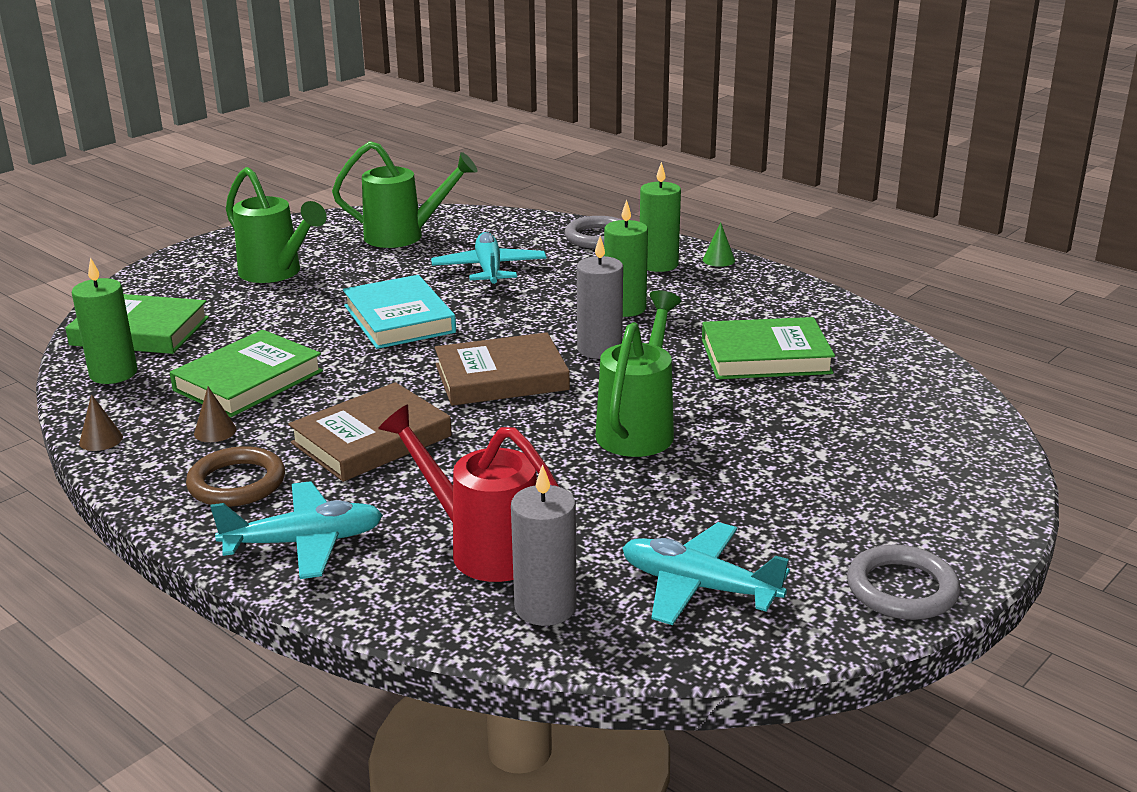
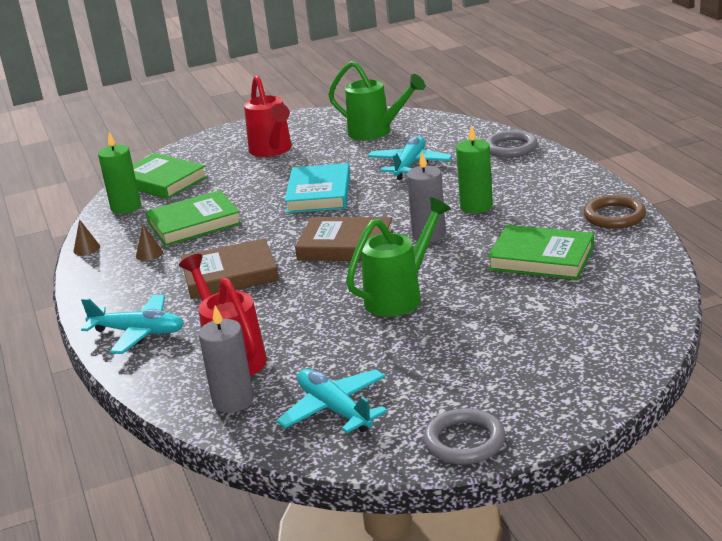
camera: 30 degrees right, 0 degrees up
(237, 483) = (134, 289): brown ring -> brown ring (614, 216)
(276, 273) = (272, 151): green watering can -> red watering can
(658, 264) = (534, 175): green candle -> none
(718, 260) = (583, 177): green cone -> none

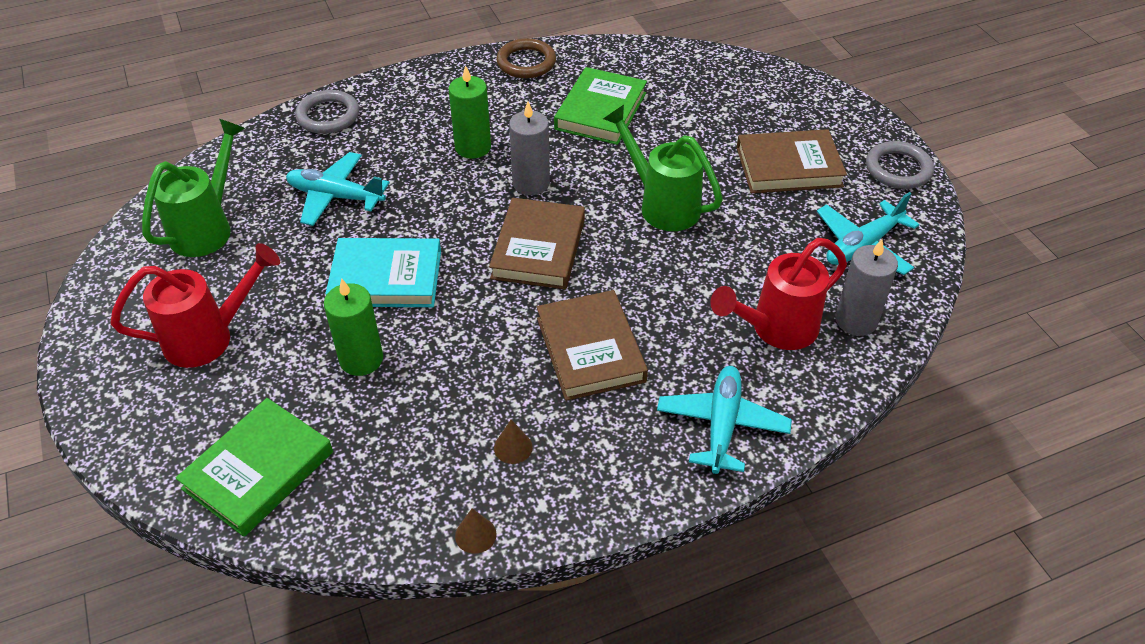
camera: 95 degrees left, 20 degrees up
(126, 207) = (341, 506): green candle -> green candle (361, 359)
(194, 223) = (432, 406): green book -> none
(462, 366) = (788, 167): none -> brown book

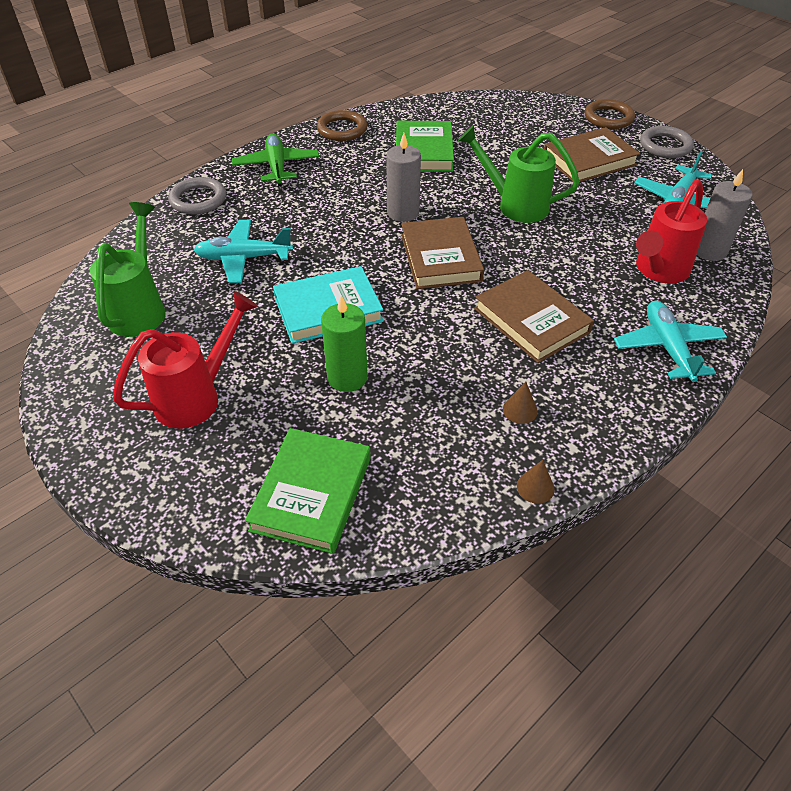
camera: 20 degrees left, 0 degrees up
(429, 94) = (277, 167): none -> green plane
(473, 147) = (338, 197): green candle -> none
(851, 115) = (608, 118): none -> brown ring

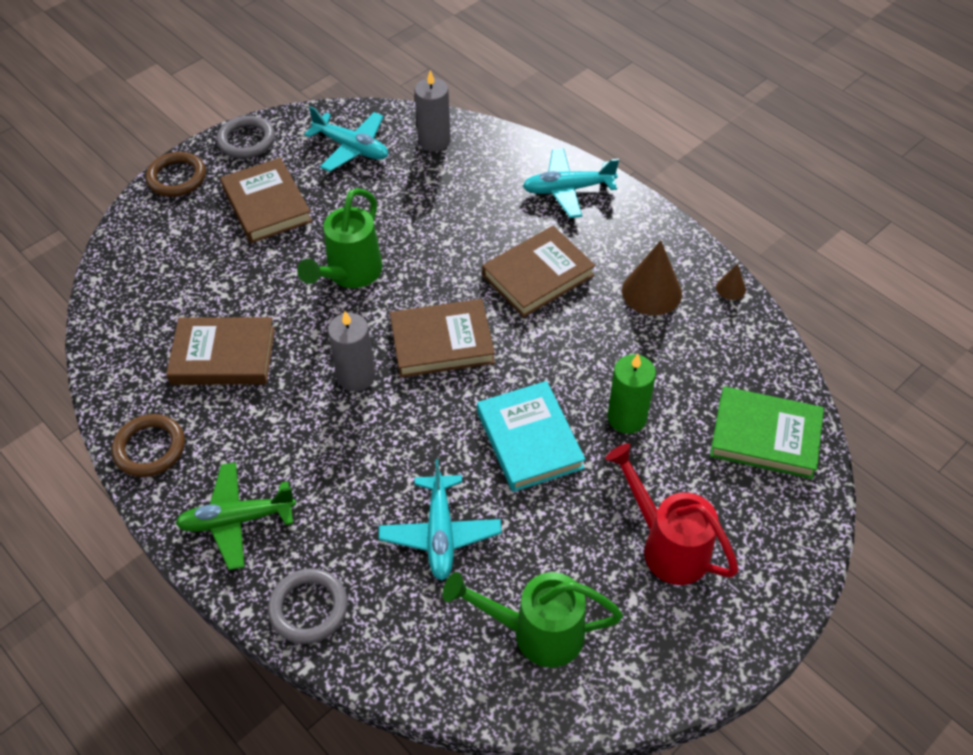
camera: 90 degrees left, 5 degrees up
(423, 151) = (223, 356): green book -> brown book
(520, 410) = (651, 292): brown cone -> brown cone, size x2.01
(658, 271) = (465, 179): red watering can -> none

